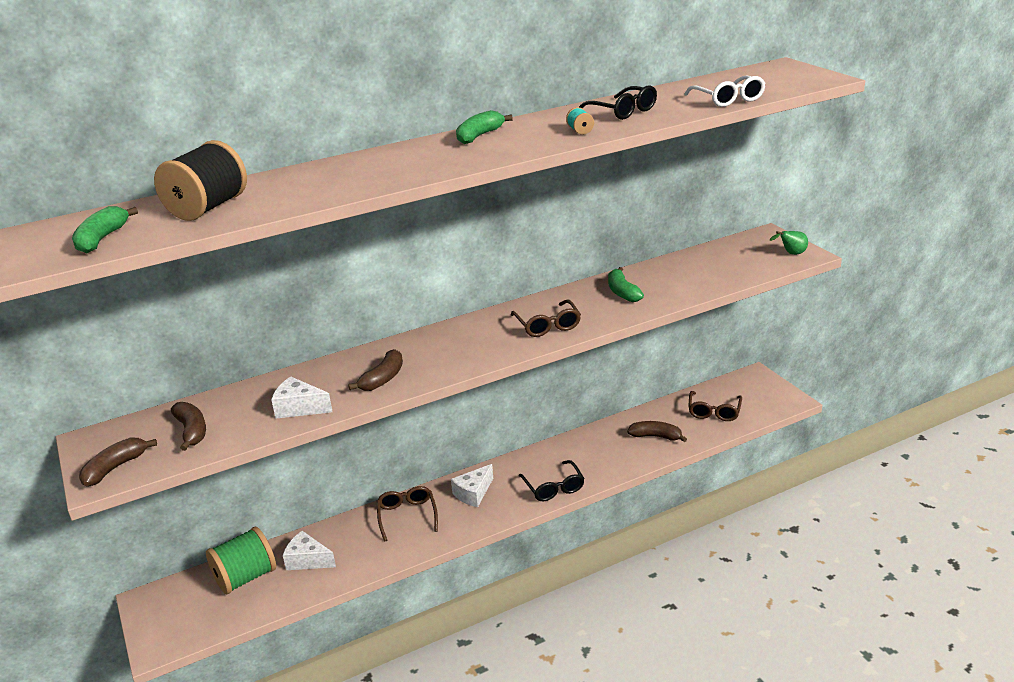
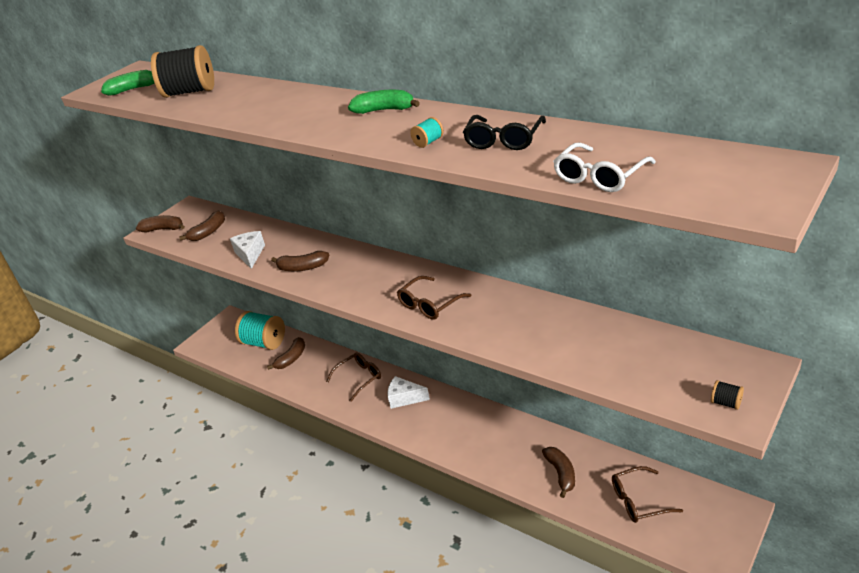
camera: 65 degrees right, 5 degrees up
(246, 577) = (264, 343): green spool -> turquoise spool
(308, 560) = (291, 358): white cheese -> brown banana
(554, 487) = (441, 439): black glasses -> none
(622, 292) = (523, 320): green banana -> none
(791, 254) = (726, 403): green pear -> black spool

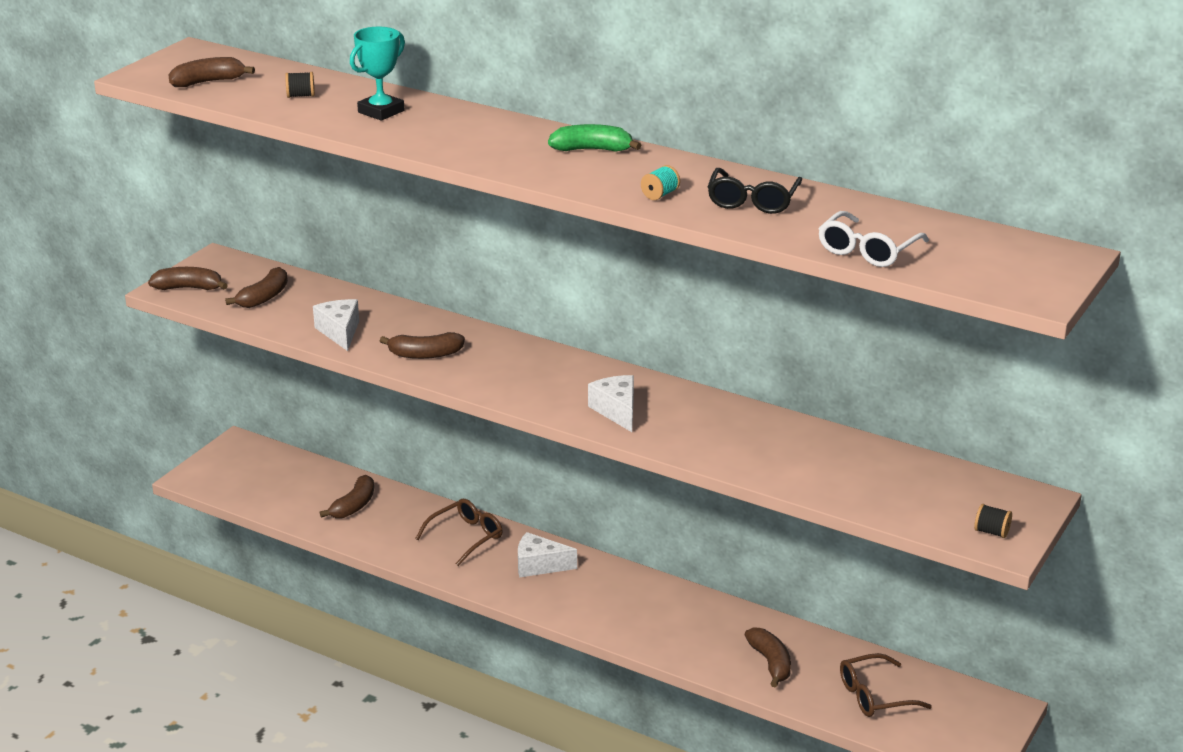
camera: 10 degrees left, 5 degrees down
(133, 89) = (208, 82): green banana -> brown banana
(190, 92) = (301, 96): black spool -> black spool, size x0.41
(240, 97) = (381, 111): none -> turquoise trophy
(264, 343) = (305, 482): turquoise spool -> none
(429, 305) = (617, 411): brown glasses -> white cheese

